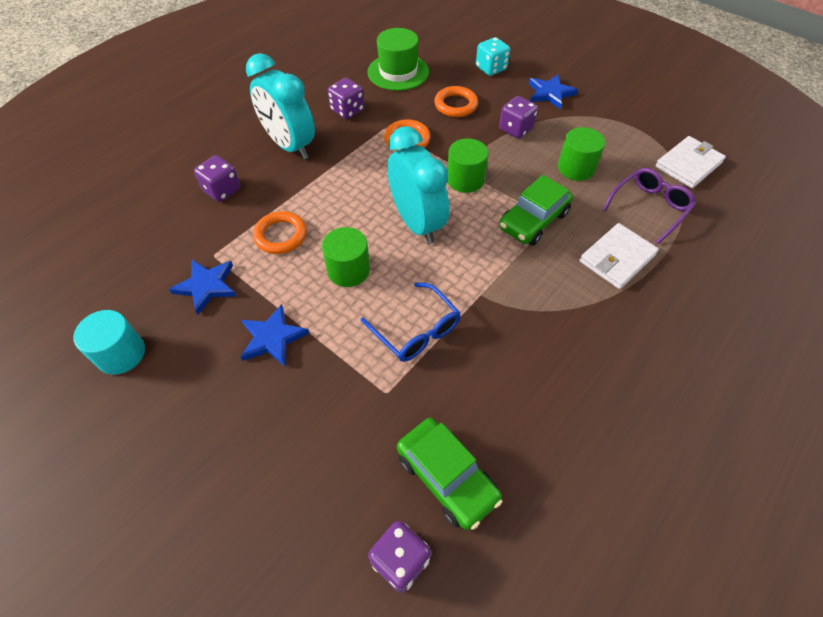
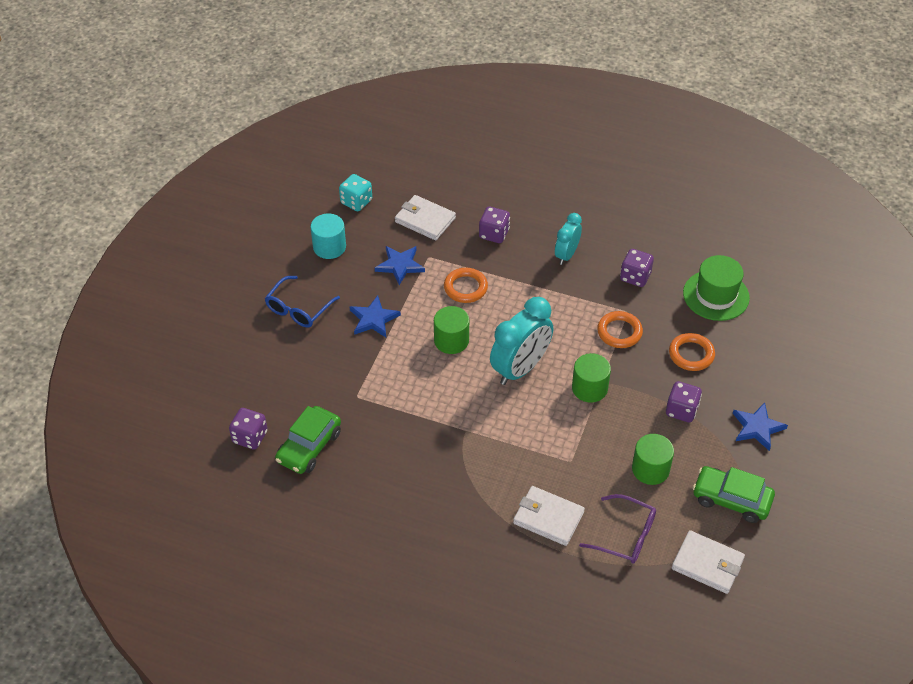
camera: 70 degrees right, 5 degrees down
(155, 242) = (425, 220): none -> white wallet
(290, 146) = (566, 255): turquoise clock -> turquoise clock, size x0.59
(416, 330) = (414, 398): blue glasses -> blue glasses (298, 309)
(491, 68) = (769, 368): turquoise dice -> turquoise dice (356, 202)
(533, 220) = (564, 449): green car -> green car (731, 499)

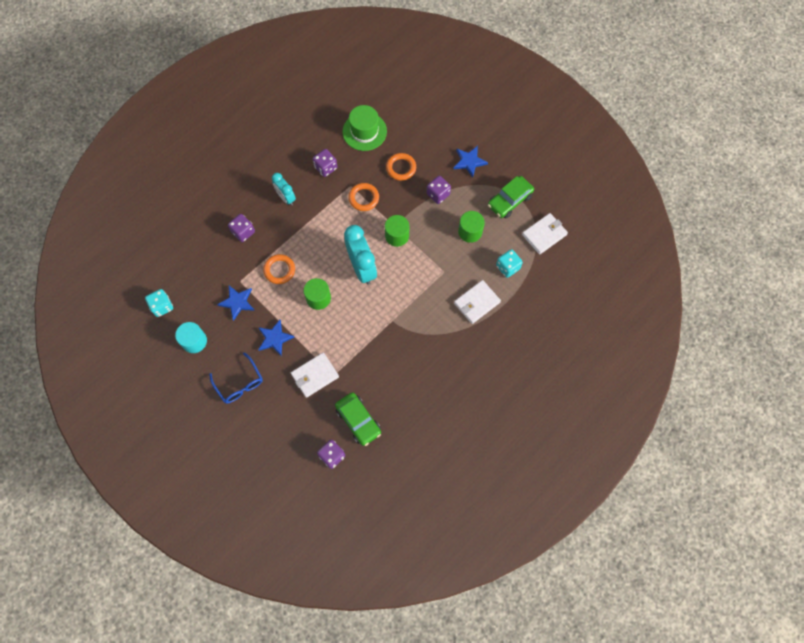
camera: 65 degrees left, 20 degrees up
(425, 220) = (205, 269): white wallet -> white wallet (315, 375)
(625, 536) = (507, 267): purple glasses -> turquoise dice

